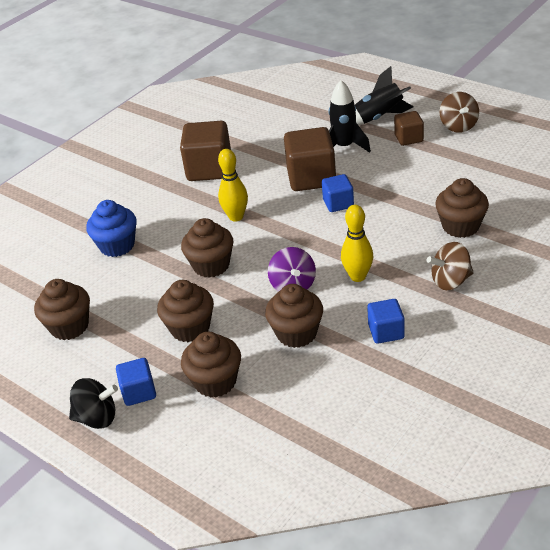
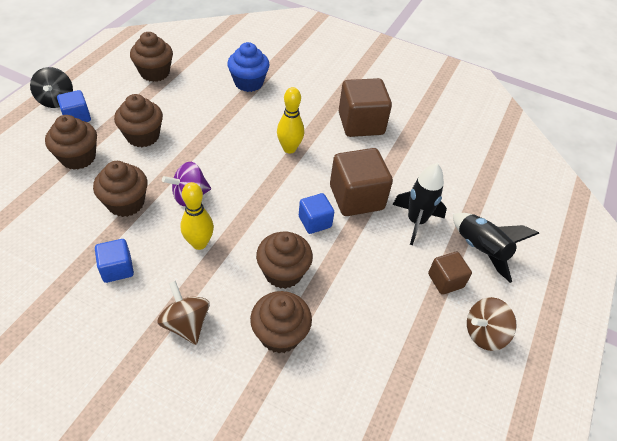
camera: 70 degrees right, 10 degrees up
(211, 265) = (221, 140): brown cupcake -> brown cupcake (283, 272)

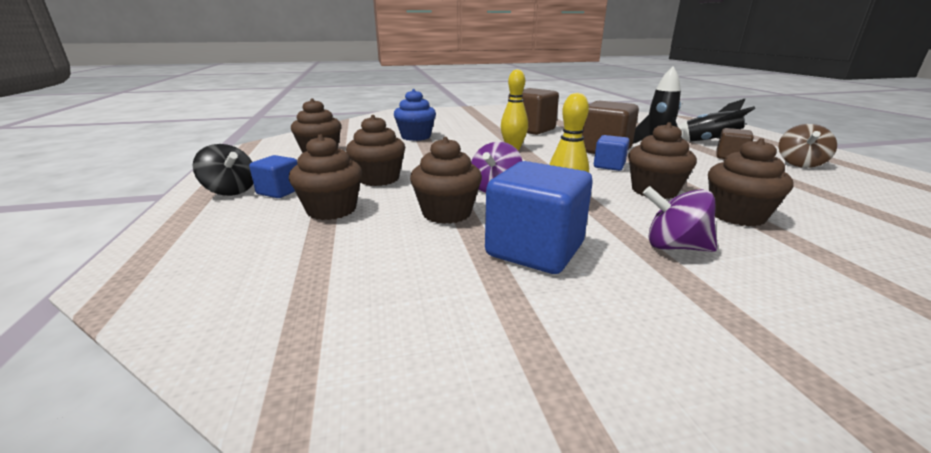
camera: 35 degrees left, 25 degrees down
(117, 269) = (535, 250): blue cube -> blue cube, size x1.80
(186, 323) = (674, 247): brown spinning top -> purple spinning top

